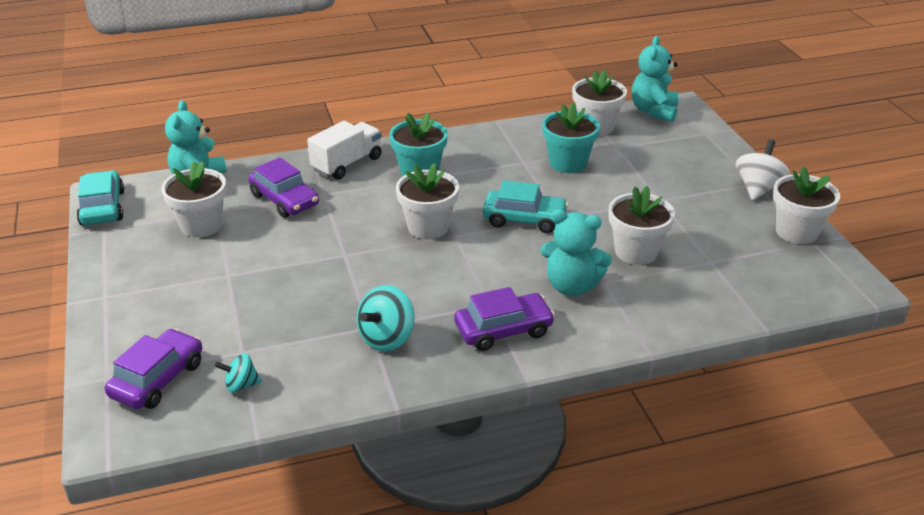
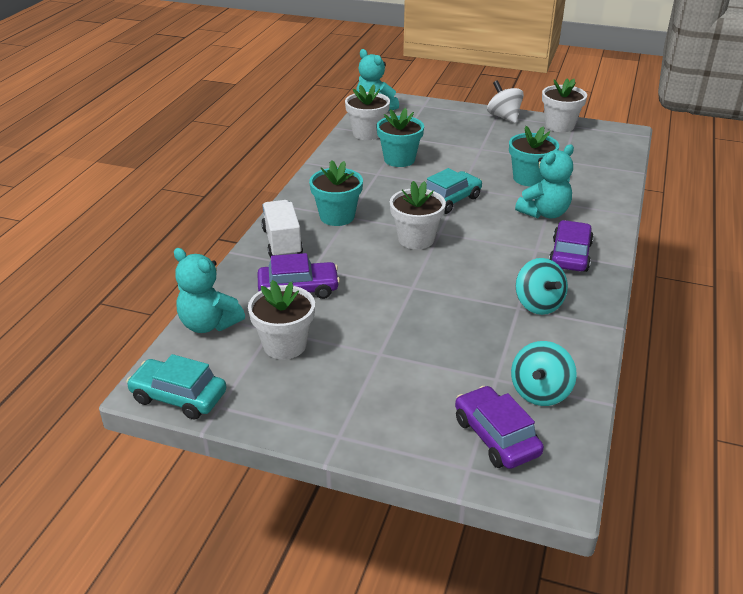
camera: 55 degrees left, 0 degrees up
(241, 385) = (540, 392): turquoise spinning top -> turquoise spinning top, size x1.68
(636, 252) = (529, 178): white flower pot -> turquoise flower pot

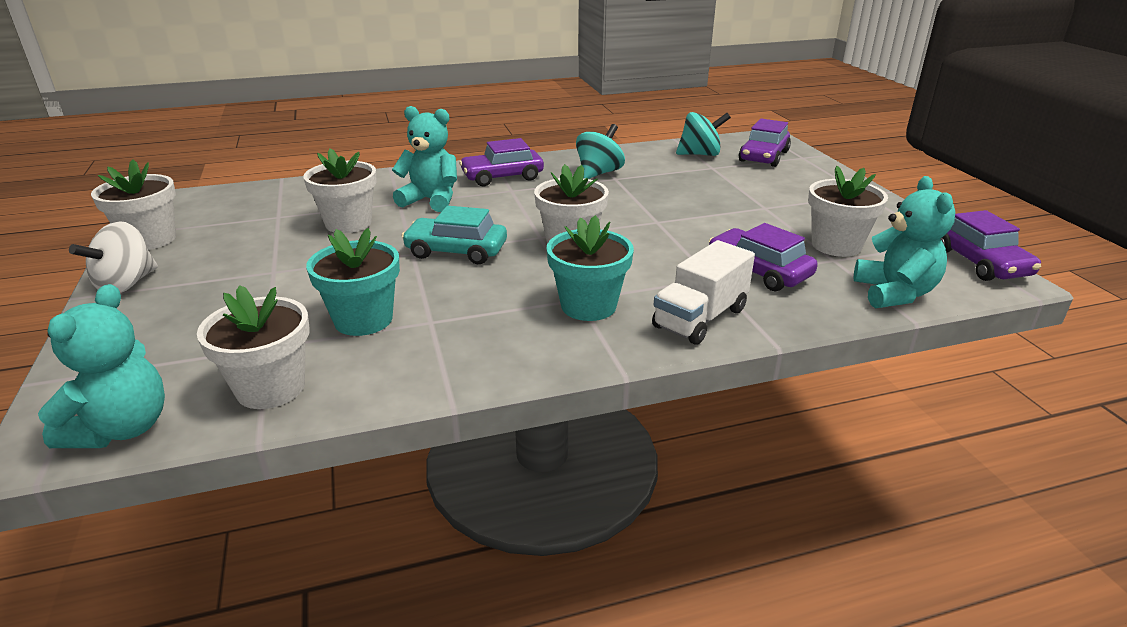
camera: 125 degrees left, 5 degrees down
(178, 397) = (980, 262): turquoise car -> purple car
(529, 178) = (348, 223): turquoise flower pot -> white flower pot

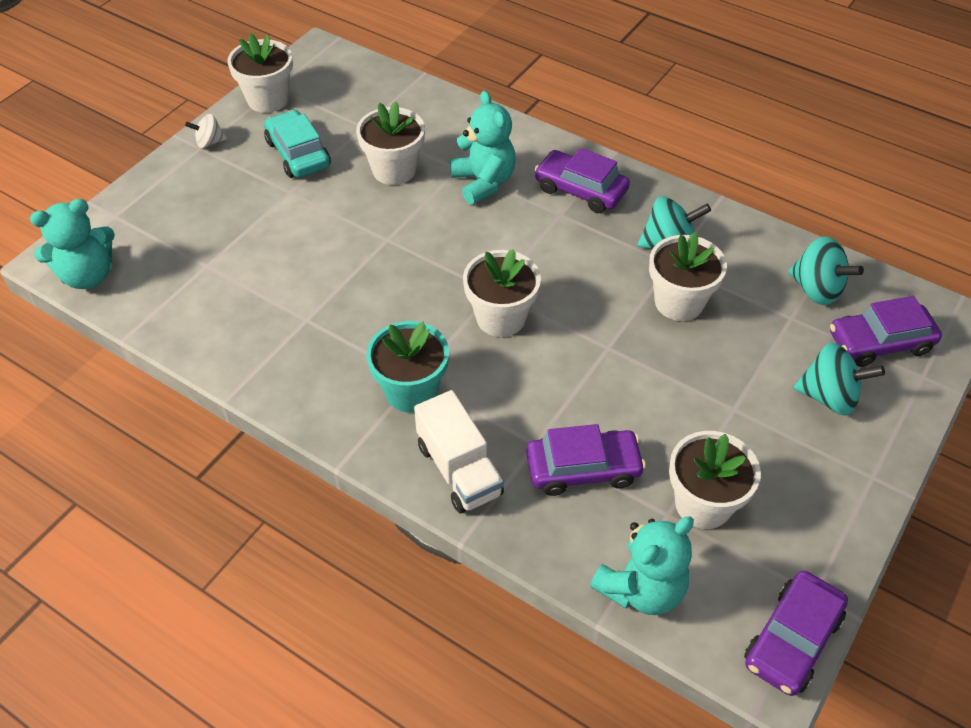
camera: 50 degrees right, 20 degrees up
(126, 284) = (209, 142): white spinning top -> white spinning top, size x0.59
(271, 388) = (170, 303): white flower pot -> white flower pot (679, 302)
(363, 320) = (276, 285): turquoise flower pot -> none
(456, 251) = (416, 260): turquoise car -> turquoise car (298, 154)
(700, 318) = (459, 470): white truck -> white truck turned 120 degrees counterclockwise
(758, 271) = (583, 469): purple car -> purple car turned 75 degrees clockwise
(788, 181) = (829, 397): none -> turquoise spinning top

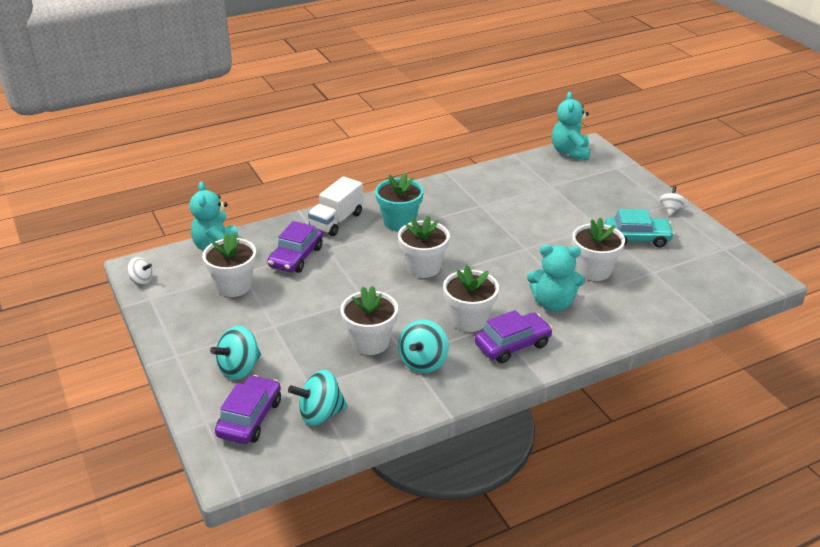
camera: 120 degrees right, 15 degrees down
(268, 99) = (709, 241): white flower pot -> white flower pot (469, 320)
(459, 470) = (336, 221): white truck -> white truck turned 60 degrees counterclockwise
(792, 640) = (142, 280): purple car -> white spinning top

